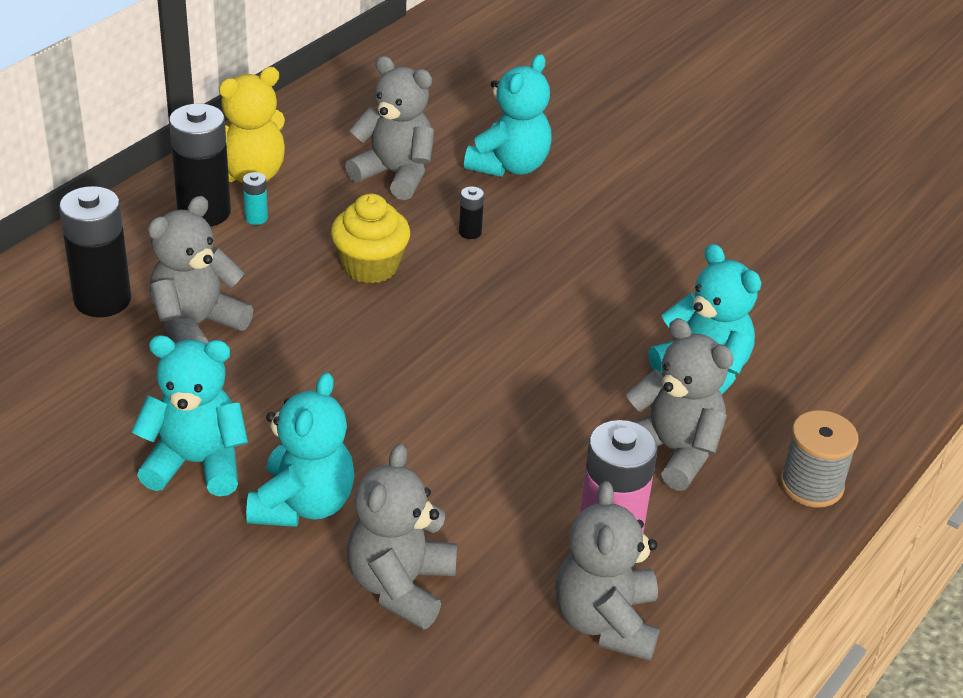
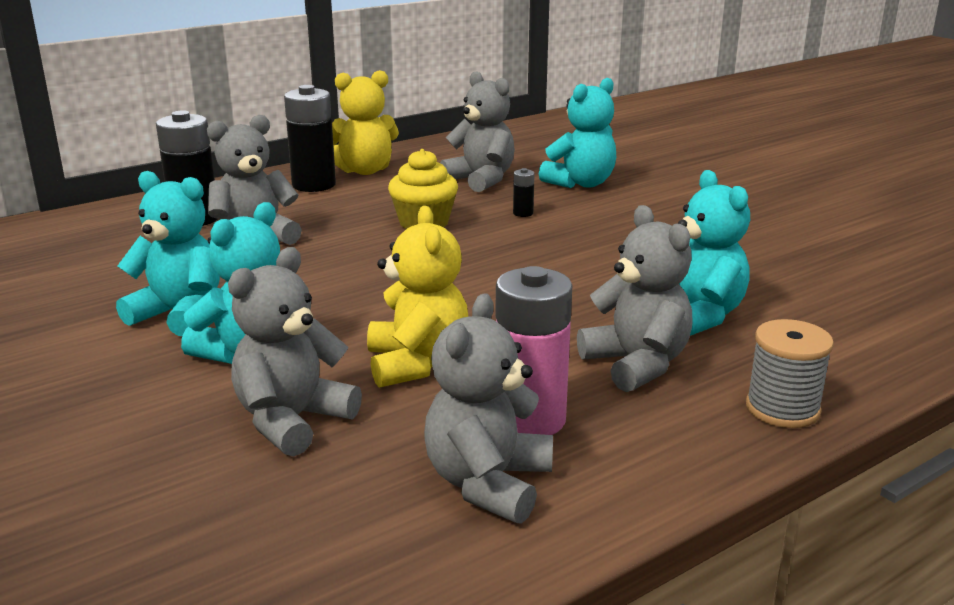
camera: 20 degrees right, 15 degrees down
(256, 218) = (351, 191): turquoise battery -> none
(475, 490) = (417, 364): none -> yellow teddy bear

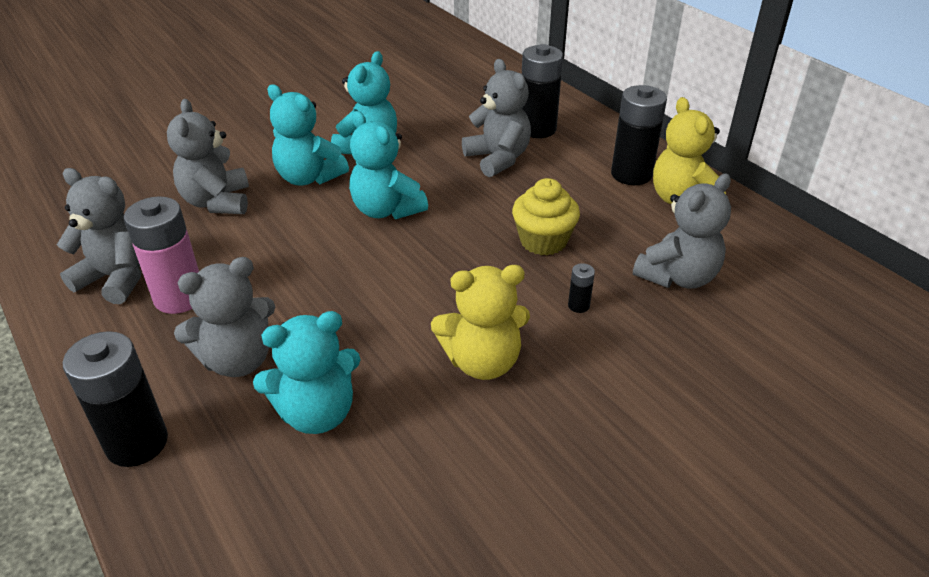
camera: 90 degrees right, 15 degrees up
(292, 421) = (217, 202): grey teddy bear -> grey teddy bear turned 135 degrees counterclockwise
(417, 364) = (272, 246): yellow teddy bear -> yellow teddy bear (482, 362)
(581, 183) = (690, 357): turquoise teddy bear -> turquoise teddy bear (386, 210)
(782, 409) = (137, 443): grey spool -> black battery

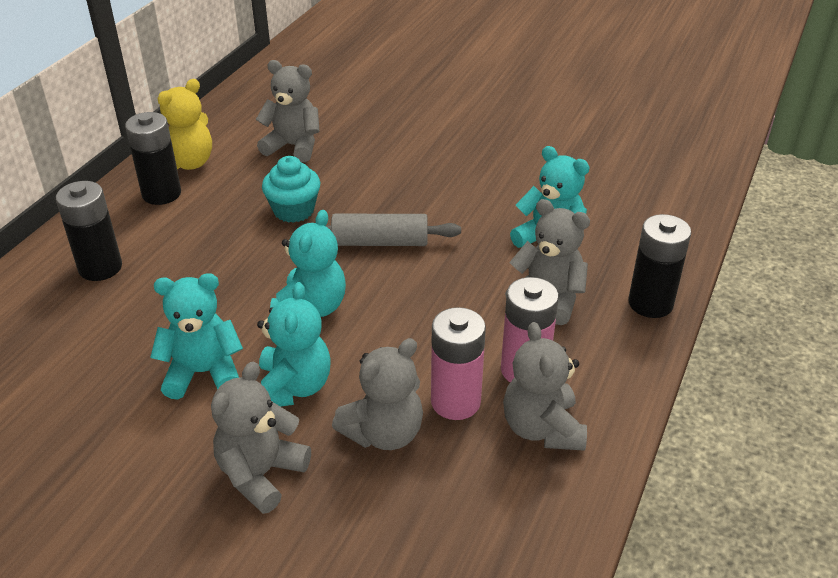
camera: 120 degrees left, 0 degrees up
(199, 245) = (455, 402): none -> pink battery
(440, 279) = (380, 242): none -> grey rolling pin
(482, 362) = (445, 196): yellow teddy bear -> none
(498, 159) = (177, 273): grey teddy bear -> grey teddy bear (261, 474)
(543, 241) = (294, 210): yellow cupcake -> turquoise cupcake
(578, 305) = (358, 176): black battery -> none

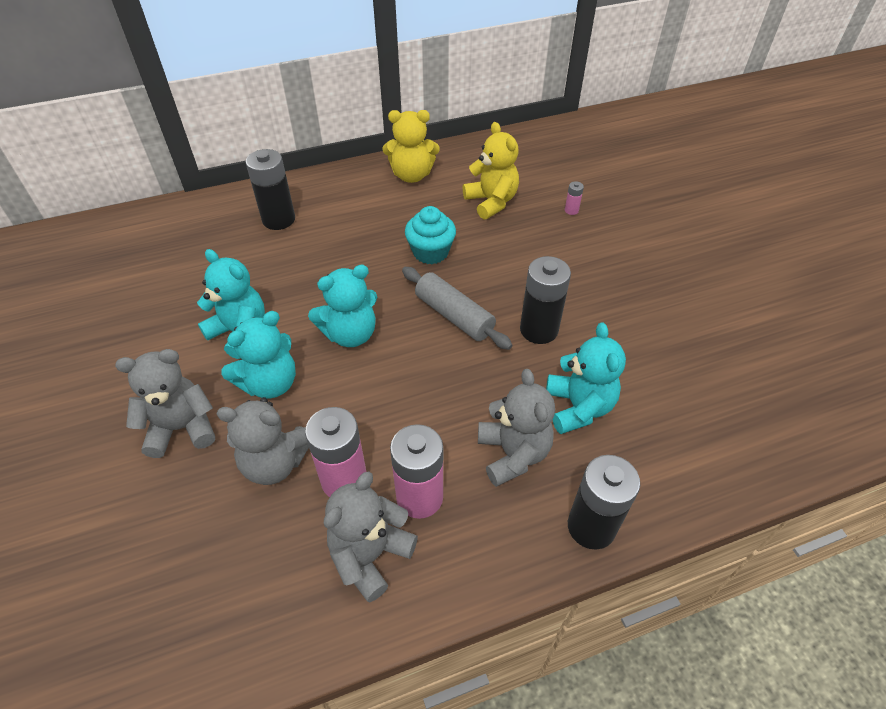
camera: 45 degrees right, 10 degrees up
(161, 194) = (370, 189): black battery -> black battery (539, 330)
(293, 146) = (491, 202): grey teddy bear -> yellow teddy bear
(368, 119) = (571, 210): none -> pink battery

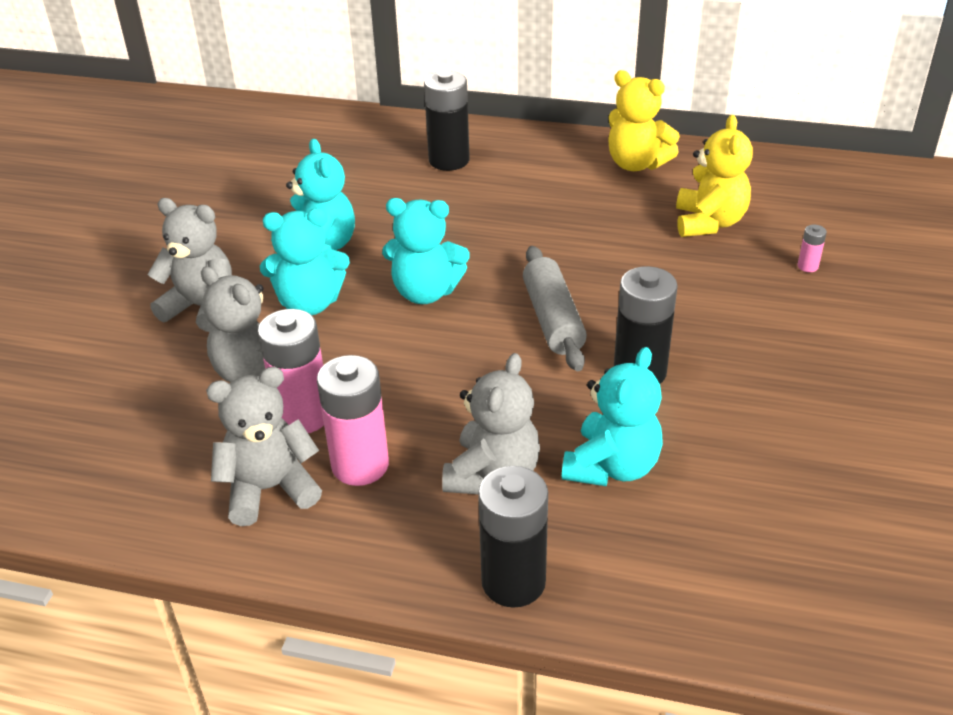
camera: 35 degrees right, 10 degrees down
(430, 252) = (585, 248): turquoise cupcake -> none

